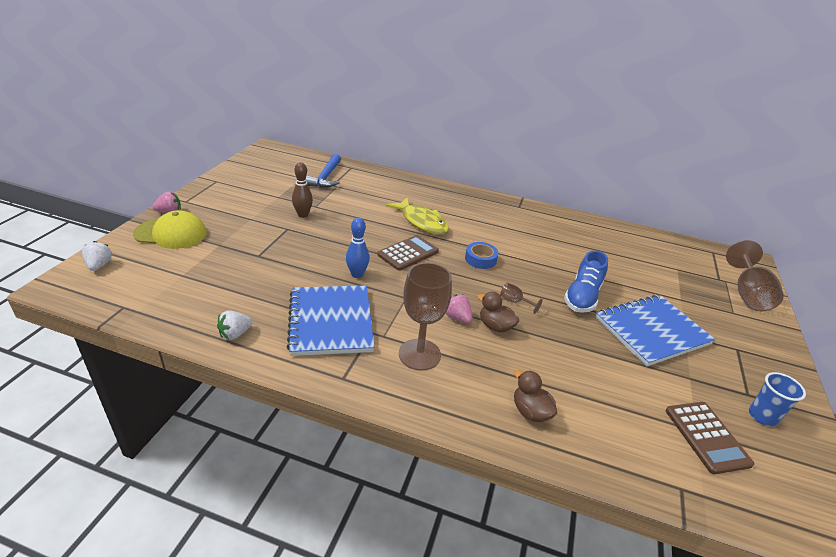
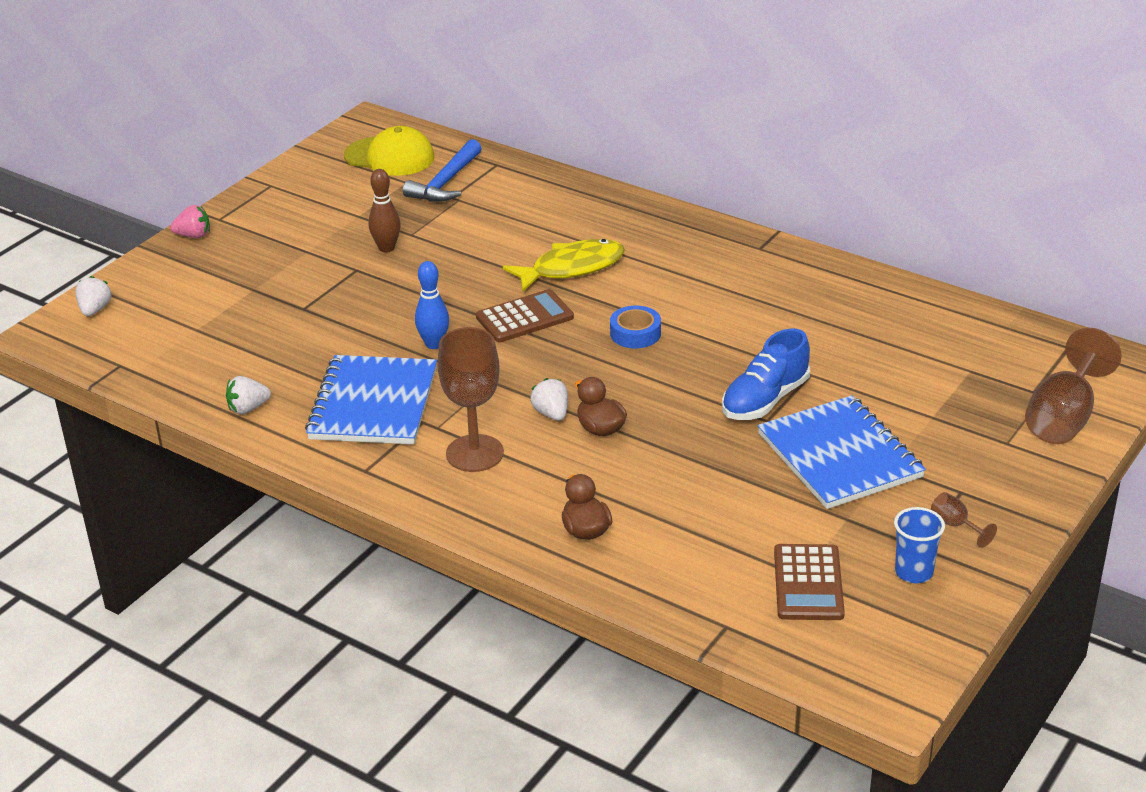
camera: 20 degrees right, 0 degrees up
(171, 233) = (191, 269): yellow cap -> yellow cap (389, 157)
(422, 222) = (572, 268): yellow fish -> yellow fish turned 90 degrees counterclockwise
(457, 318) = (551, 413): pink strawberry -> white strawberry
(514, 301) = (651, 399): brown goblet -> brown goblet (955, 525)
(651, 331) = (840, 455): blue notebook -> blue notebook turned 75 degrees clockwise

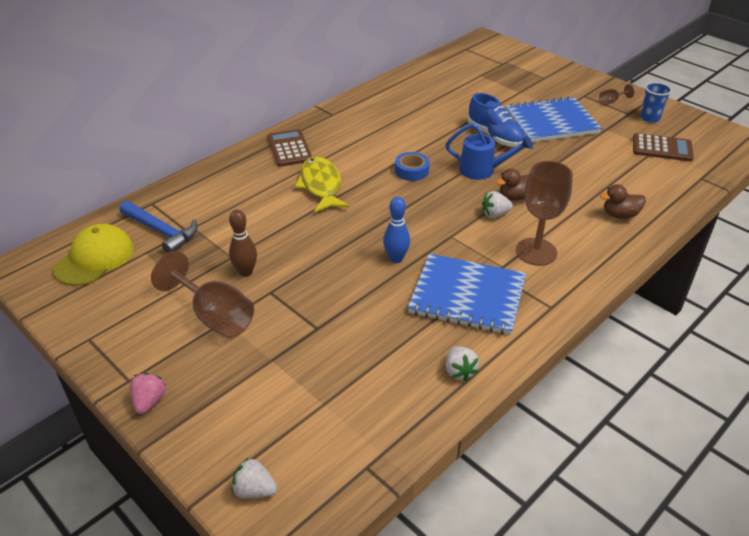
camera: 80 degrees left, 5 degrees up
(524, 317) = (376, 213): brown calculator -> brown calculator (289, 148)
(660, 395) = (482, 170): none -> blue watering can
(1063, 418) = (526, 61): brown goblet -> brown goblet (214, 316)

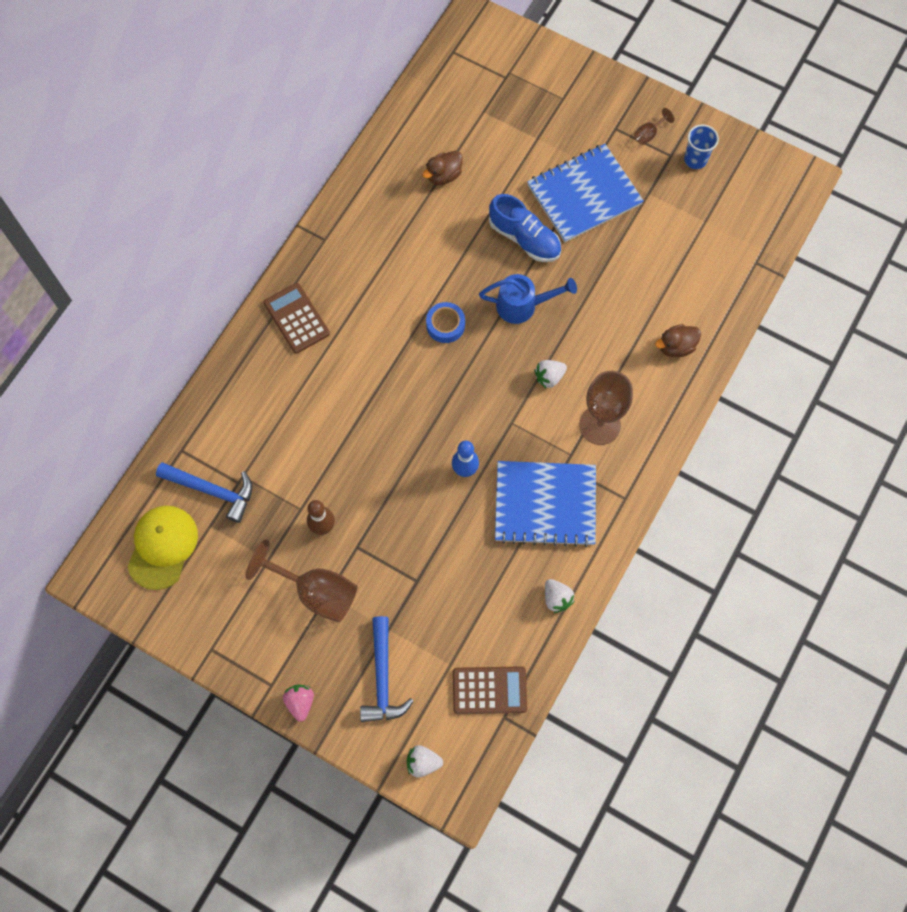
camera: 15 degrees left, 30 degrees up
(246, 399) = (383, 678): none -> blue hammer
(321, 186) = (354, 376): yellow fish -> none
(515, 197) = (565, 343): brown duck -> brown duck (443, 175)
(662, 148) = (712, 217): brown calculator -> brown calculator (489, 690)

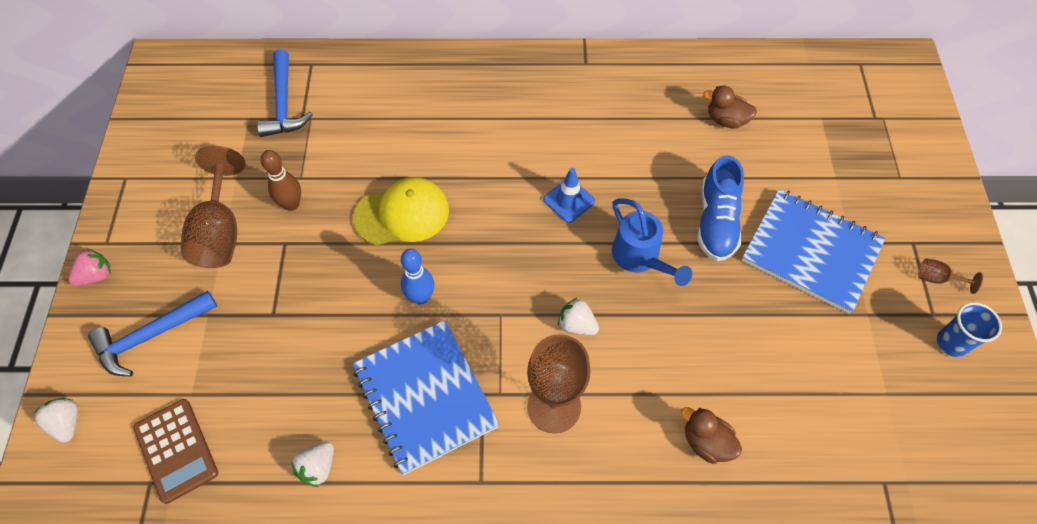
camera: 60 degrees right, 10 degrees down
(162, 547) = (210, 95): yellow cap -> yellow cap (402, 214)
(296, 318) = (492, 81): brown calculator -> none
(445, 325) = (569, 200): blue tape -> blue traffic cone

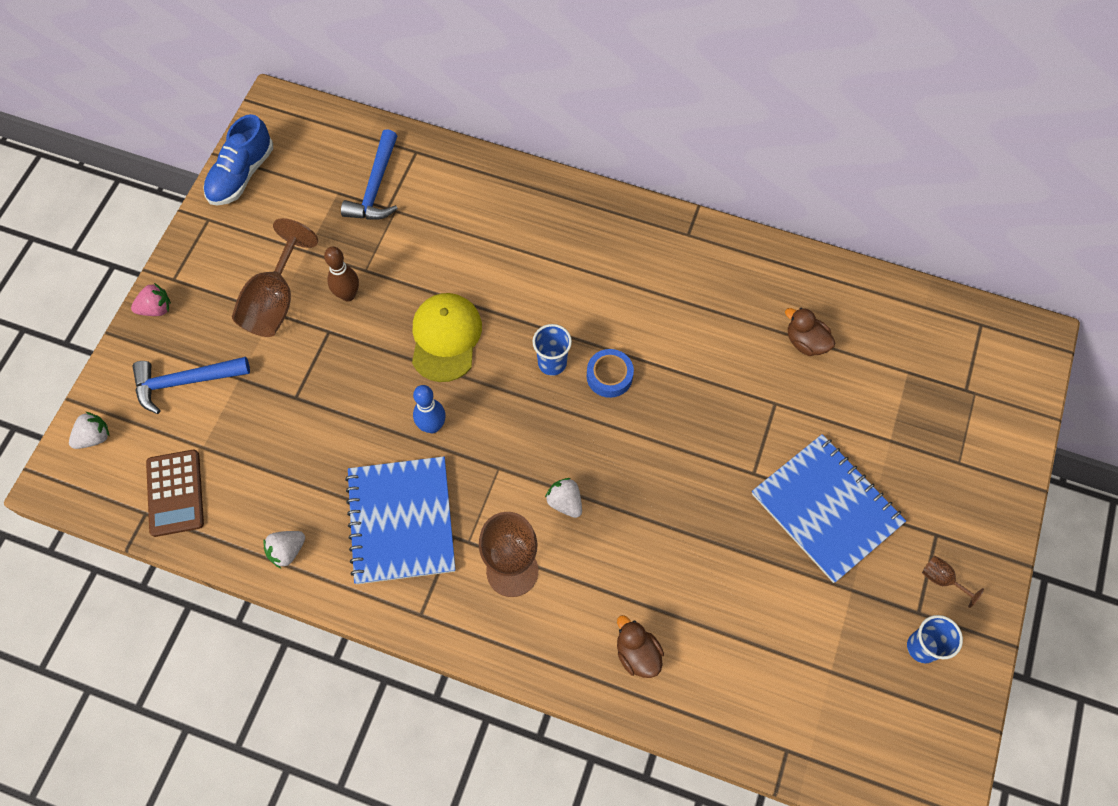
camera: 20 degrees right, 5 degrees up
(67, 423) = (94, 437): white strawberry -> white strawberry turned 60 degrees clockwise
(402, 214) = (445, 338): yellow cap -> yellow cap turned 90 degrees counterclockwise
(511, 205) = (552, 363): none -> blue cup
(569, 200) = (609, 376): blue traffic cone -> blue tape
(640, 258) = (653, 457): blue watering can -> none
(716, 222) = (745, 446): blue shoe -> blue shoe (241, 175)

